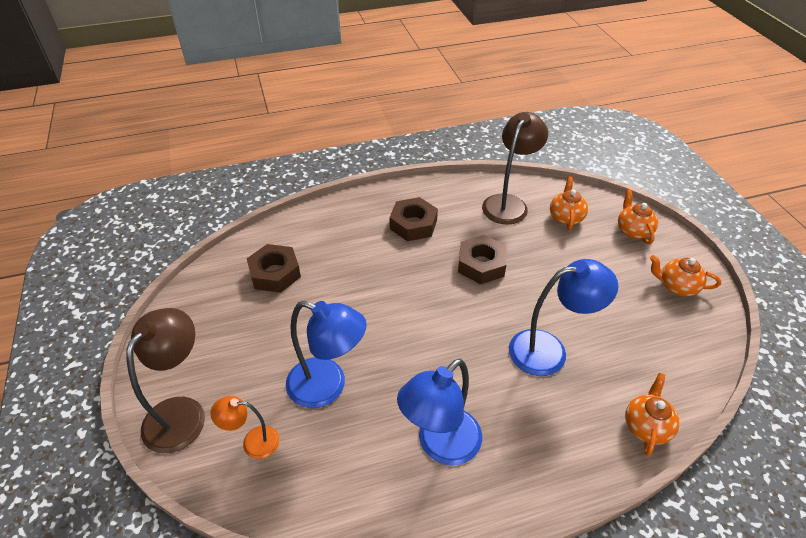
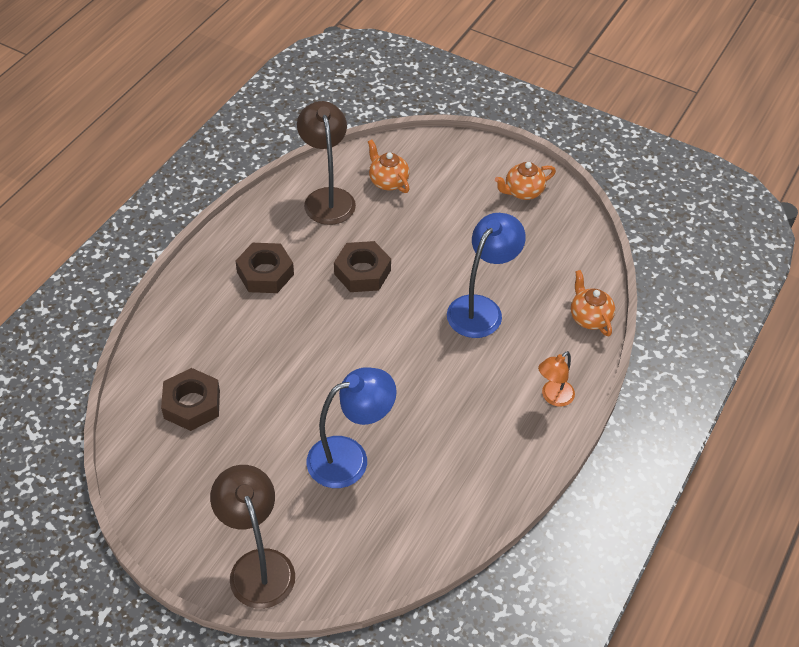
camera: 45 degrees left, 5 degrees up
(253, 442) = (341, 538): orange lamp -> orange lamp (553, 397)
(440, 446) = (474, 433): blue lamp -> none
(633, 231) = (451, 160): orange teapot -> none

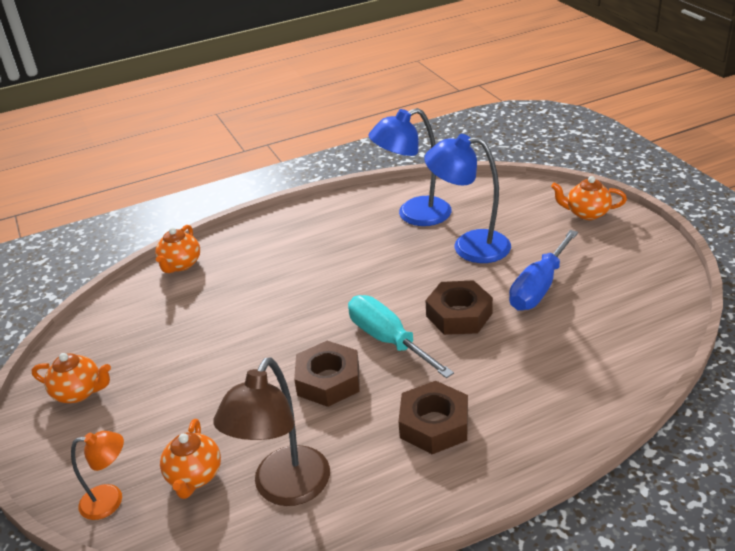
camera: 140 degrees left, 15 degrees down
(192, 404) = (590, 328): brown nut -> brown nut (459, 315)
(256, 432) = (539, 287): none -> blue screwdriver
(258, 565) = (586, 213): brown lamp -> orange teapot
(346, 323) = (388, 340): none -> turquoise screwdriver
(481, 308) = (255, 304): blue lamp -> blue lamp (413, 215)
(553, 397) = (276, 228): orange lamp -> orange lamp (110, 500)

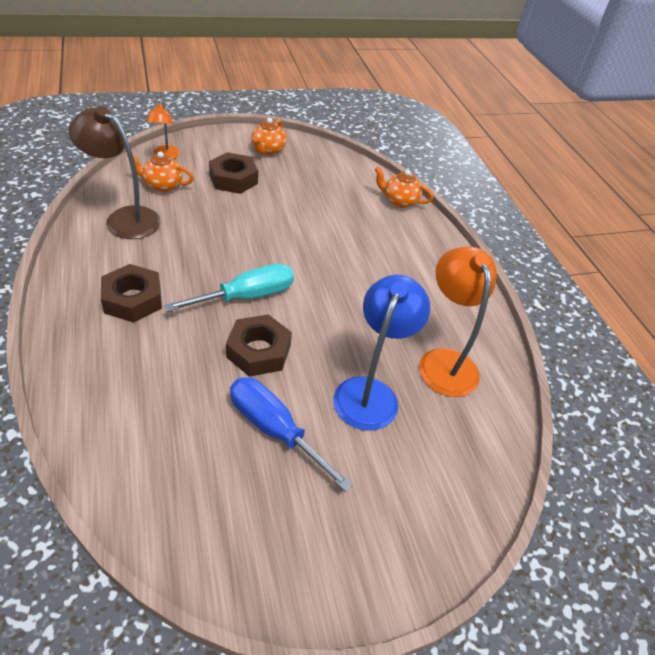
camera: 90 degrees right, 10 degrees up
(328, 380) = (216, 254): brown nut -> brown nut (233, 179)
(413, 215) = (444, 361): blue lamp -> orange lamp
(586, 213) = (410, 542): orange teapot -> none

